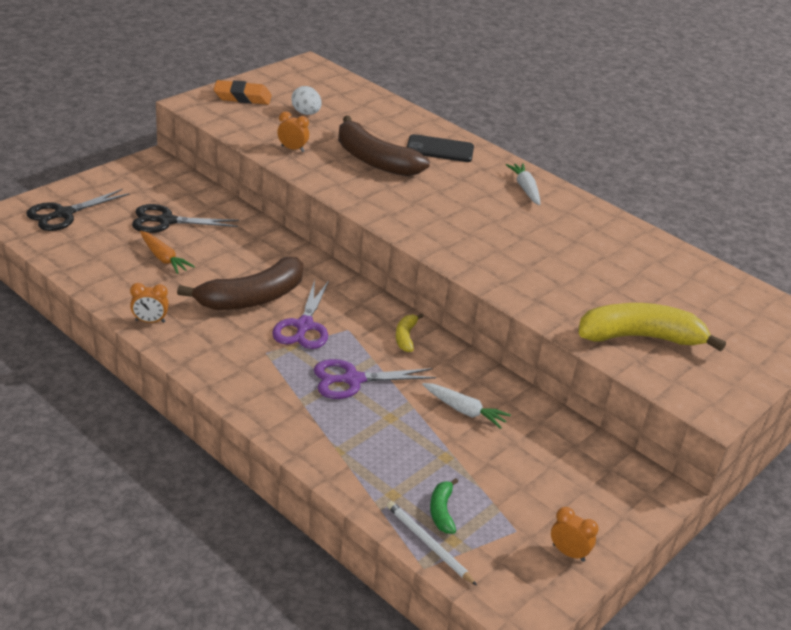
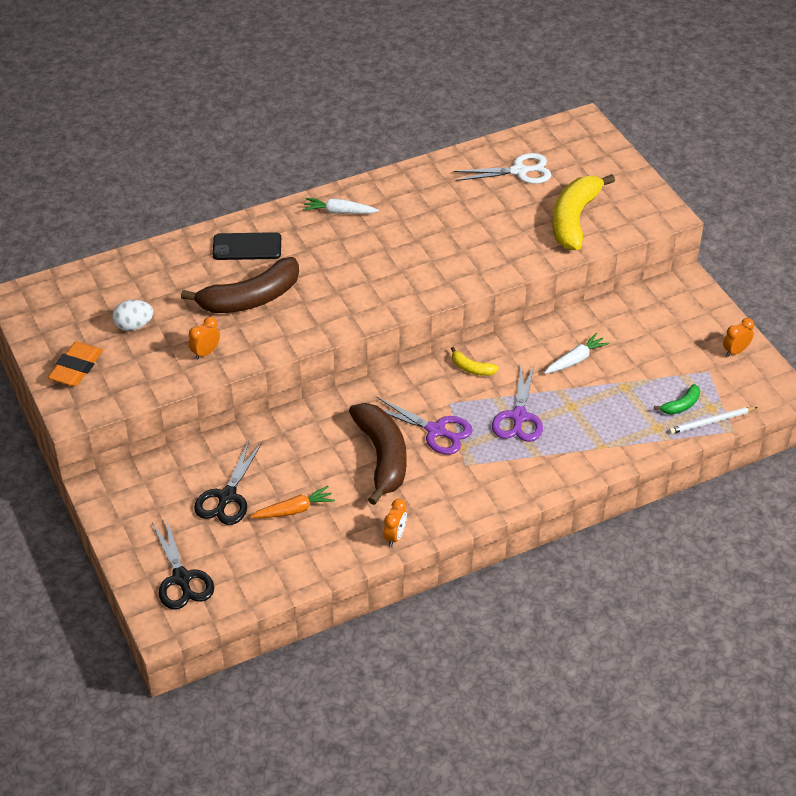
camera: 65 degrees left, 10 degrees up
(440, 149) = (247, 247): black phone -> black phone turned 60 degrees clockwise
(442, 511) = (681, 405): green banana -> green banana turned 60 degrees counterclockwise
(684, 288) = (519, 171): none -> white scissors

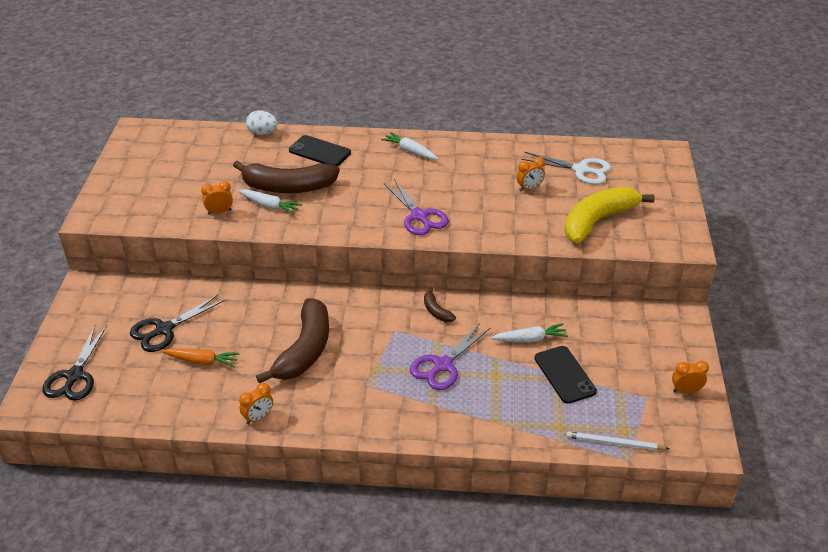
camera: 30 degrees right, 5 degrees down
(76, 368) = (123, 189): orange eraser -> none
(134, 326) = (190, 175): white egg -> white egg (262, 133)
(251, 326) = (269, 206): none -> white carrot
(436, 431) = (365, 348): purple scissors -> purple scissors (419, 216)
(471, 368) = (436, 311): yellow banana -> brown banana
(487, 209) = (529, 188): none -> orange clock
(628, 380) = (564, 375): none -> black phone
(681, 405) = (596, 416): green banana -> none

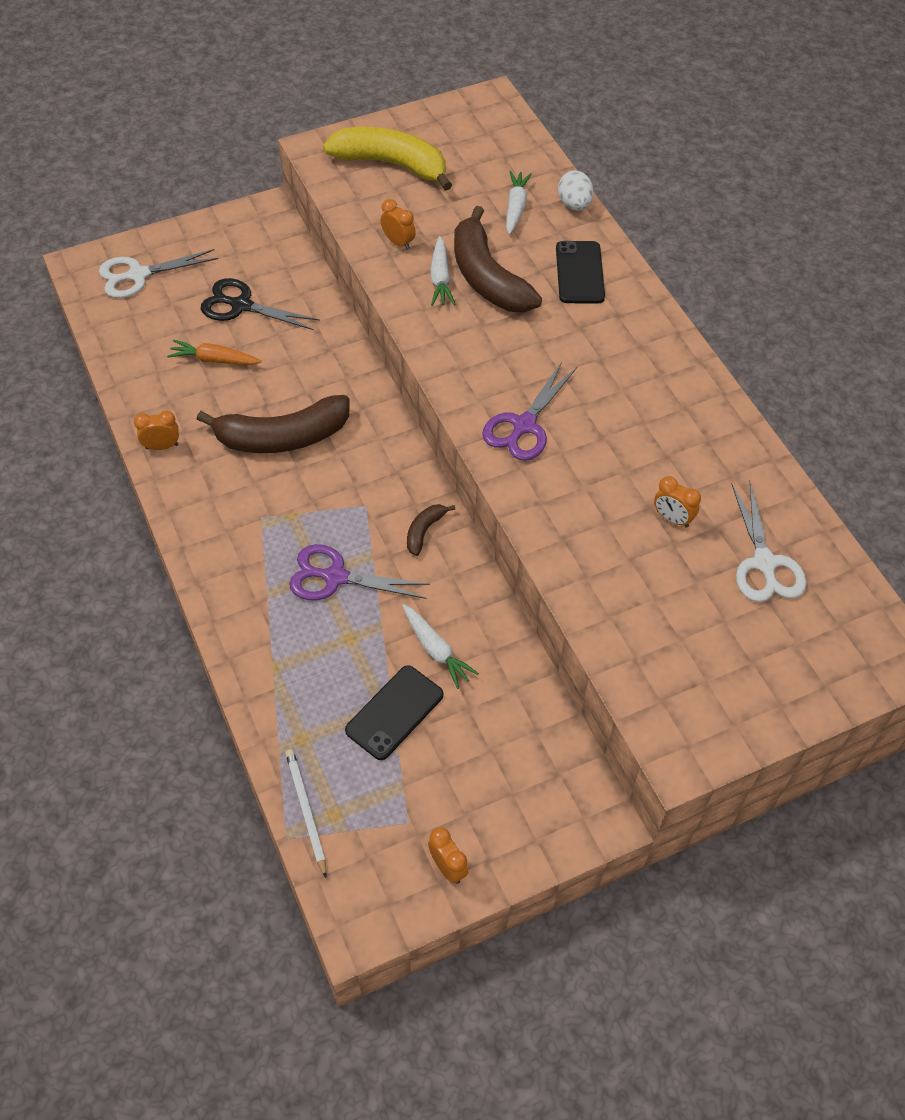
camera: 60 degrees right, 15 degrees up
(74, 376) = (138, 275): black scissors -> white scissors
(202, 361) = (214, 360): orange carrot -> orange carrot turned 120 degrees clockwise
(258, 417) = (162, 446): orange clock -> orange clock turned 150 degrees clockwise
(410, 151) = (653, 358): white carrot -> white carrot (515, 207)
(598, 221) = (659, 625): yellow banana -> yellow banana (391, 164)

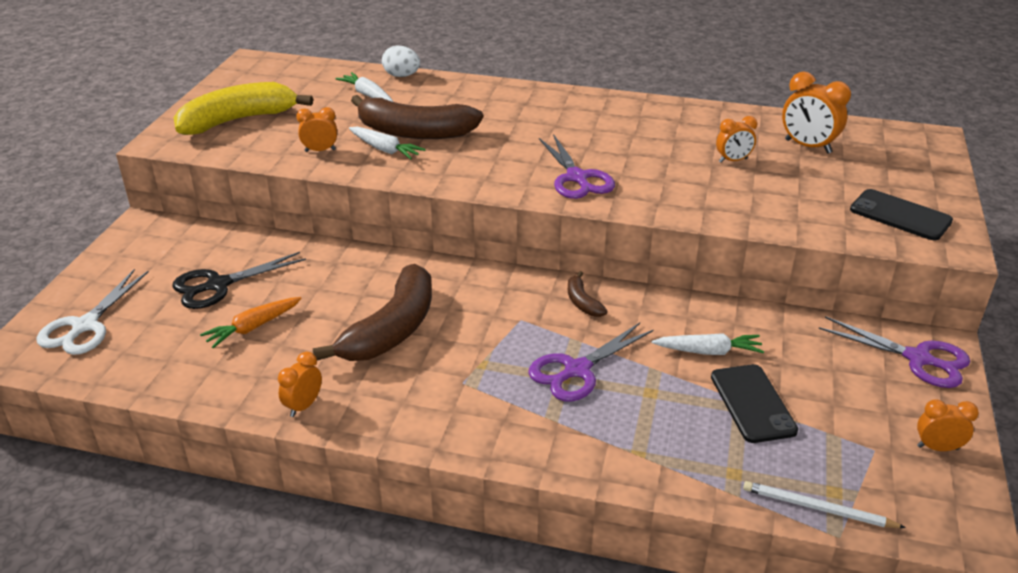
camera: 50 degrees left, 20 degrees down
(563, 808) = (918, 359): none -> purple scissors
(579, 273) = (466, 99): black phone -> black phone (900, 215)
(764, 563) = (807, 146): white scissors -> orange clock

